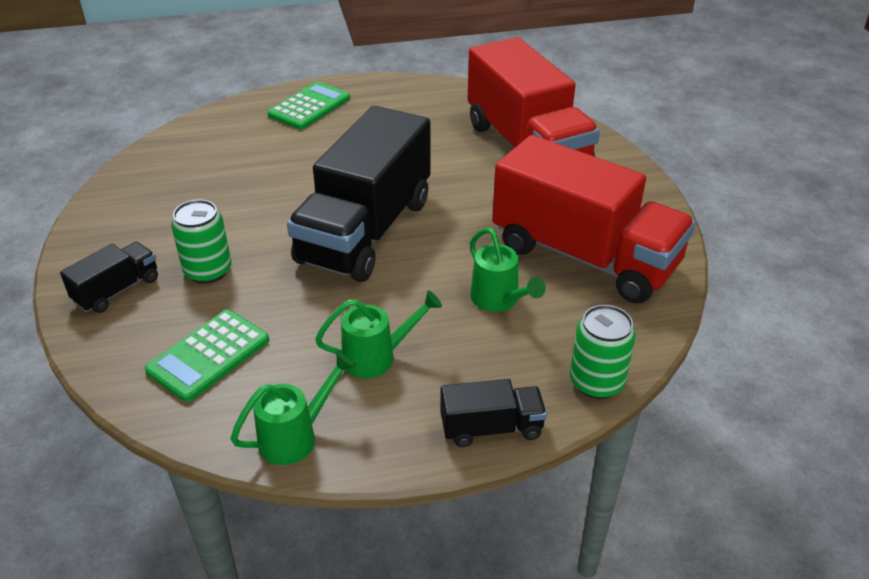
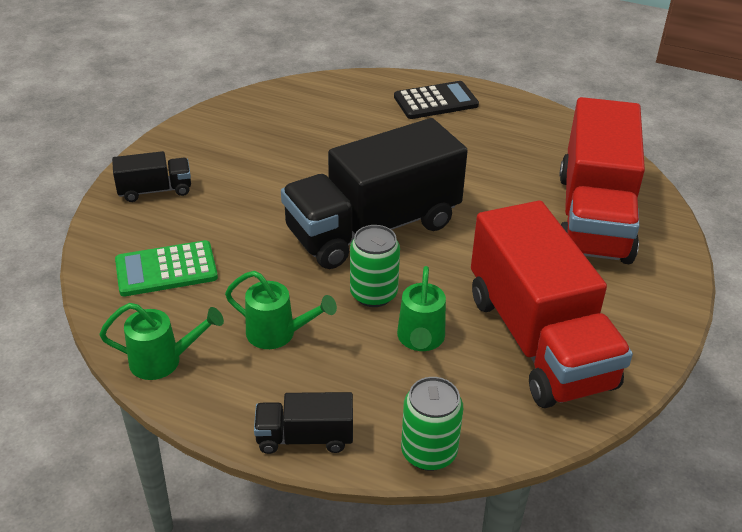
camera: 35 degrees right, 0 degrees up
(208, 271) = (227, 205): green can -> green can (373, 294)
(309, 107) = (435, 101): green calculator -> black calculator
(491, 428) = (305, 437): black truck -> black truck turned 150 degrees clockwise

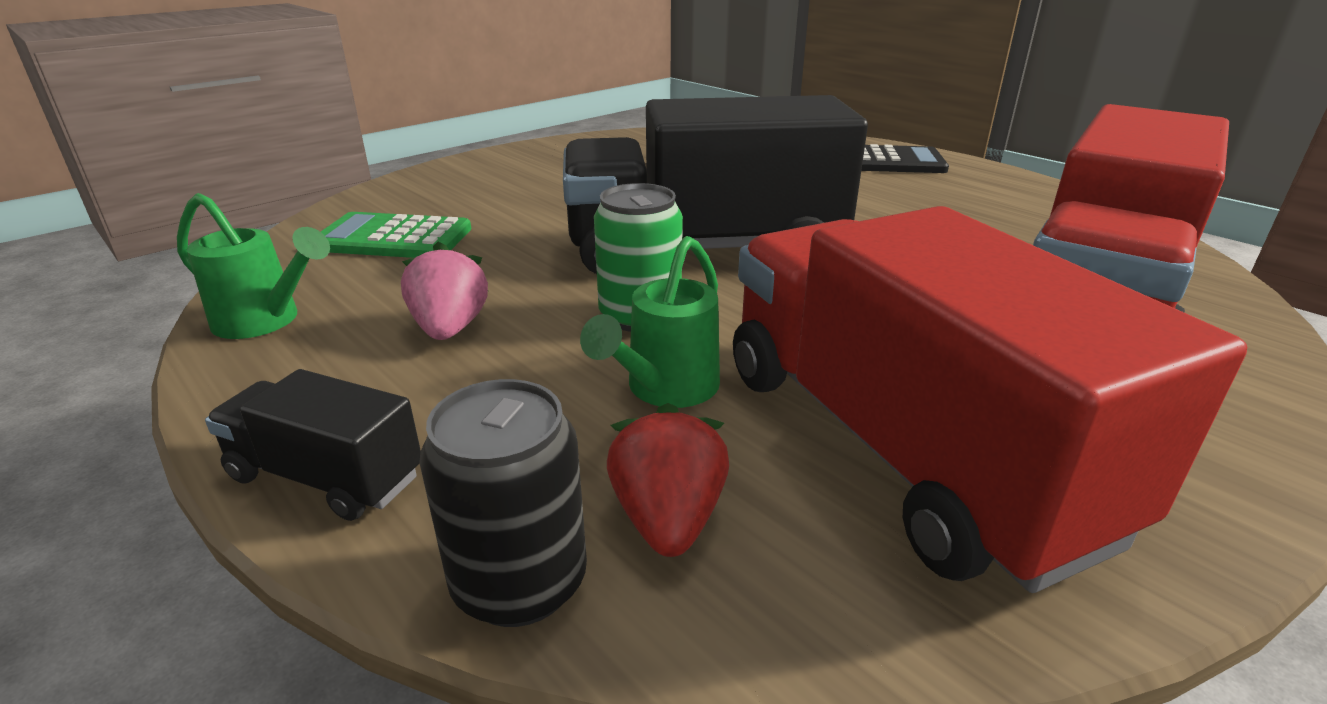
camera: 25 degrees right, 10 degrees down
(155, 190) = (468, 178): black truck -> none
(277, 334) = (450, 328): green watering can -> pink strawberry
(429, 452) = (520, 582): green can -> black can
(466, 406) = (668, 519): none -> red strawberry
(538, 340) = (899, 447): red truck -> red truck turned 150 degrees clockwise

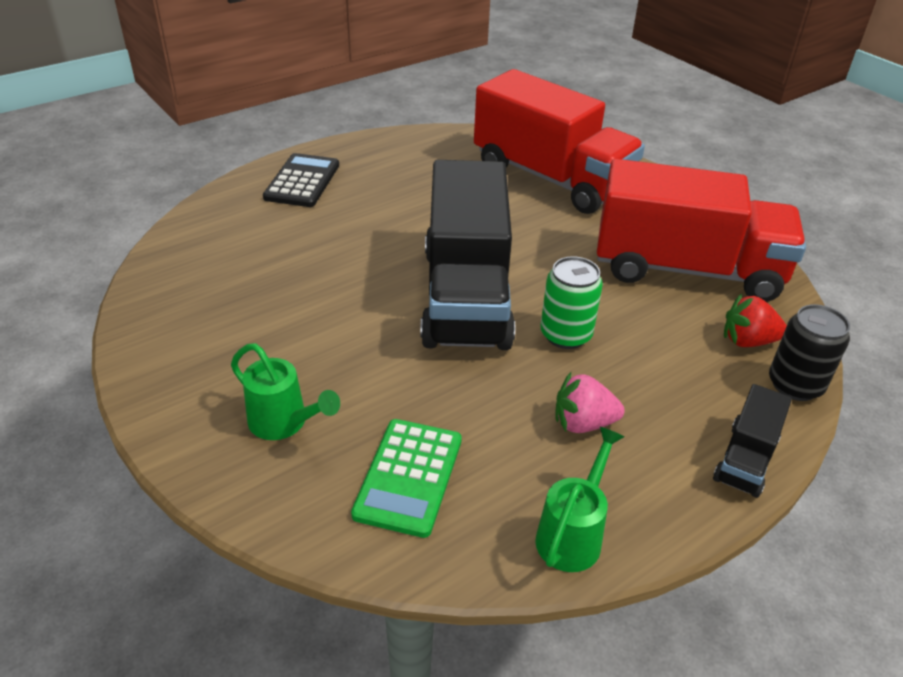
camera: 85 degrees left, 10 degrees up
(666, 389) = (648, 332): green watering can -> green watering can (283, 423)
(899, 447) = (686, 269): red truck -> red truck turned 150 degrees counterclockwise

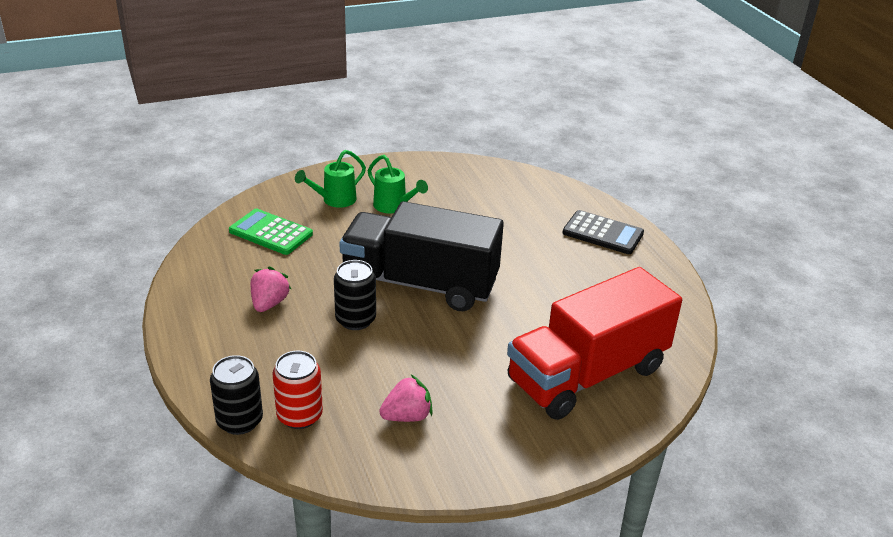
camera: 105 degrees right, 5 degrees down
(565, 335) = (355, 320): green can -> black can
(572, 535) = (195, 277): green watering can -> green watering can (393, 206)
(686, 269) = (407, 416): red truck -> pink strawberry
(745, 459) = (195, 364): black truck -> none
(747, 341) = (299, 416): red strawberry -> red can

